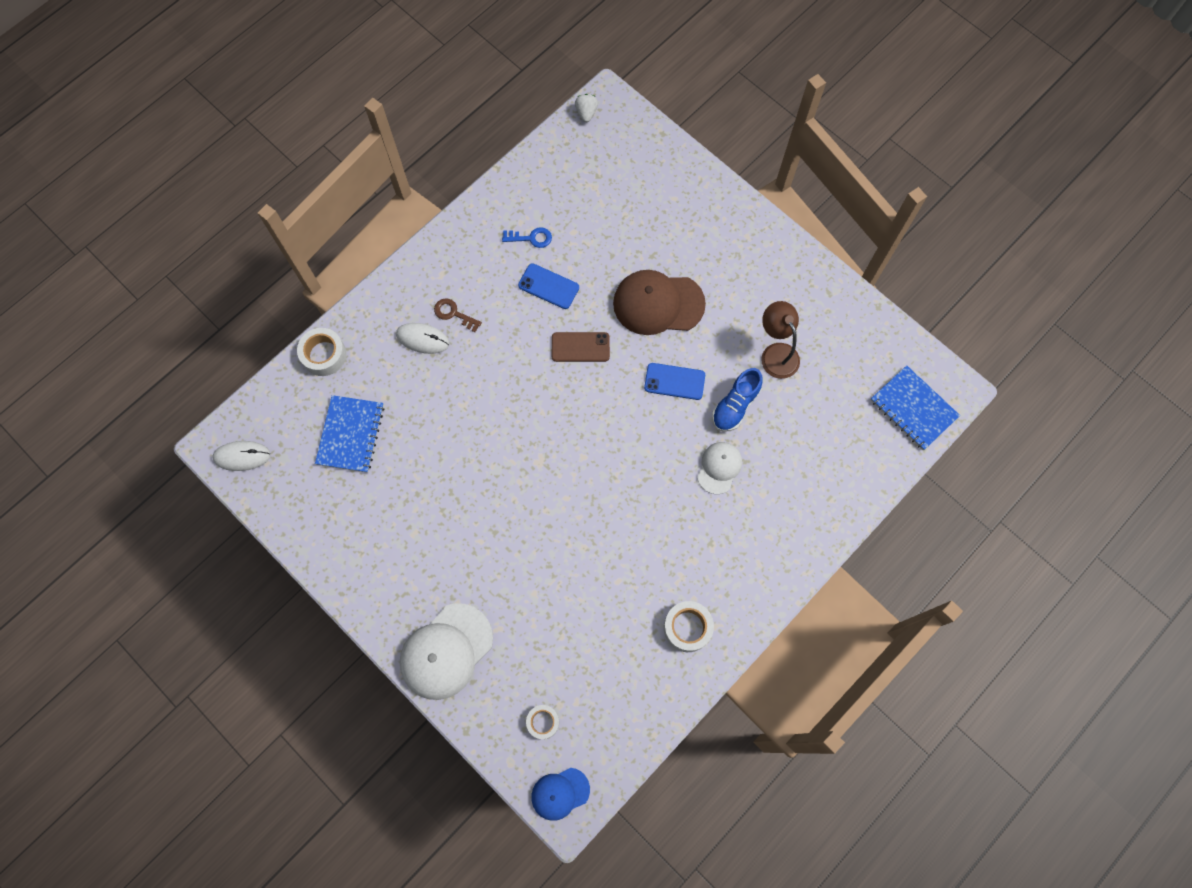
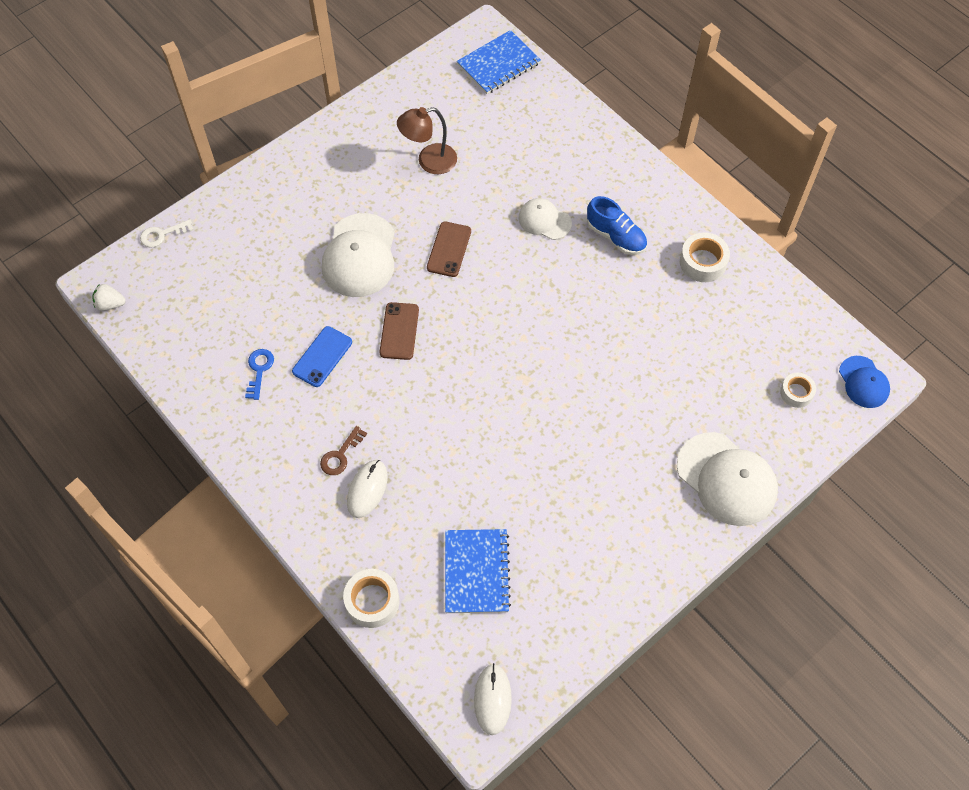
camera: 85 degrees left, 10 degrees down
(350, 434) = (476, 572): blue notebook -> blue notebook turned 75 degrees clockwise
(658, 303) = (359, 256): brown cap -> white cap
(662, 138) = (162, 234): none -> white key
(674, 381) = (449, 249): blue phone -> brown phone
(735, 406) = (481, 201): blue shoe -> blue shoe (616, 236)

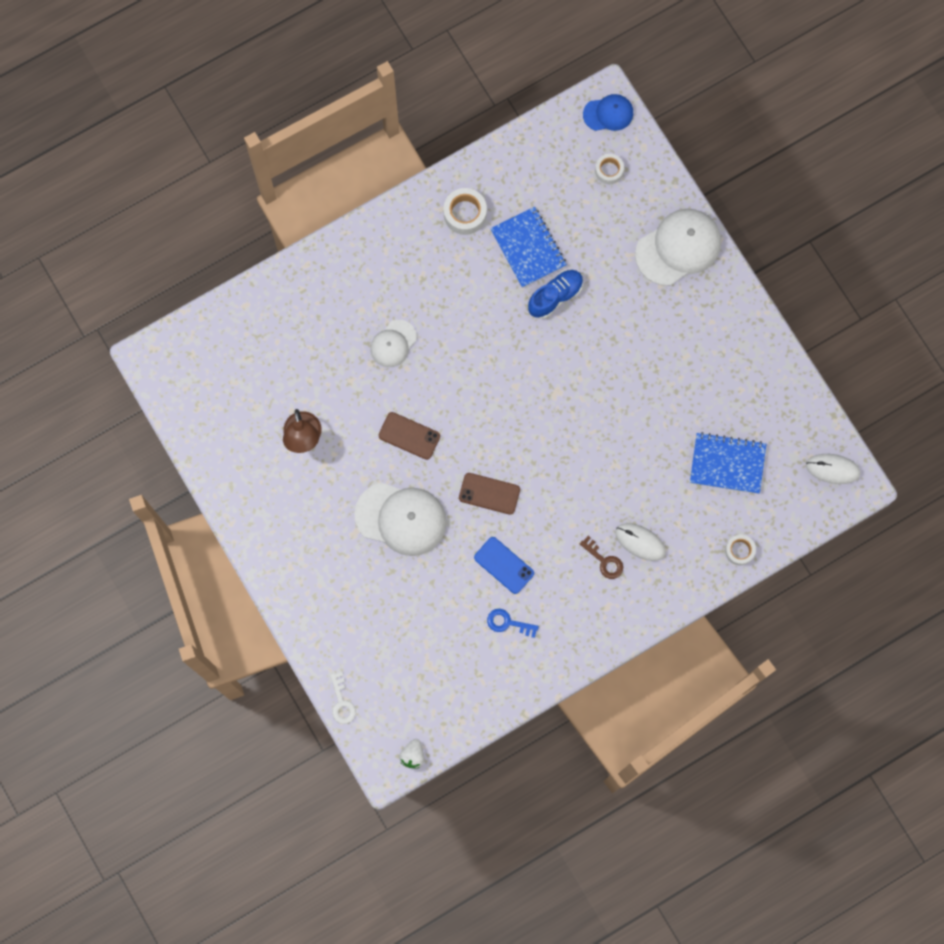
camera: 80 degrees left, 15 degrees up
(372, 601) = (739, 551): white tape -> white tape, size x0.66
(498, 64) = (195, 351): blue notebook -> blue notebook (528, 248)
(616, 236) = (423, 283): blue shoe -> blue shoe (555, 296)

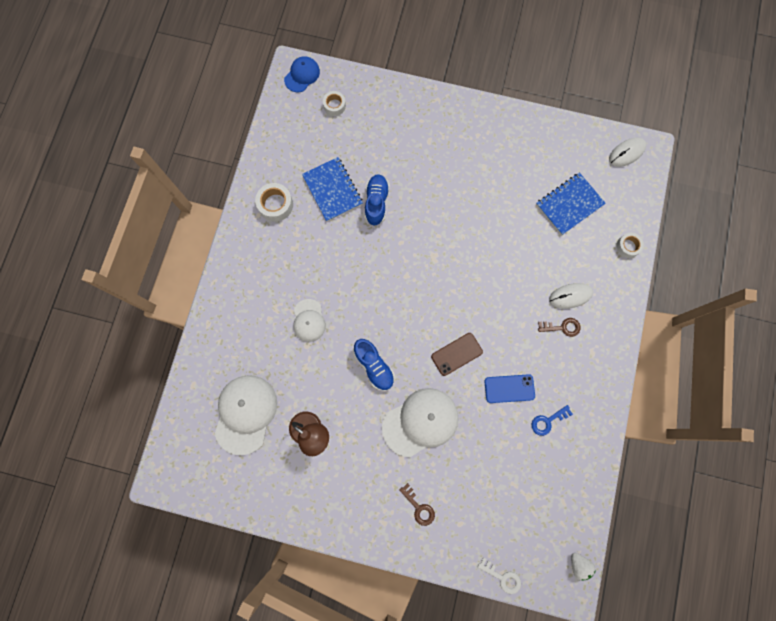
camera: 45 degrees left, 0 degrees up
(330, 583) = (419, 507): none -> brown key
(409, 436) = (374, 366): brown phone -> blue shoe
(528, 248) = (332, 190): blue notebook -> blue notebook turned 45 degrees clockwise
(678, 248) = (417, 112): white cap -> white cap (245, 414)

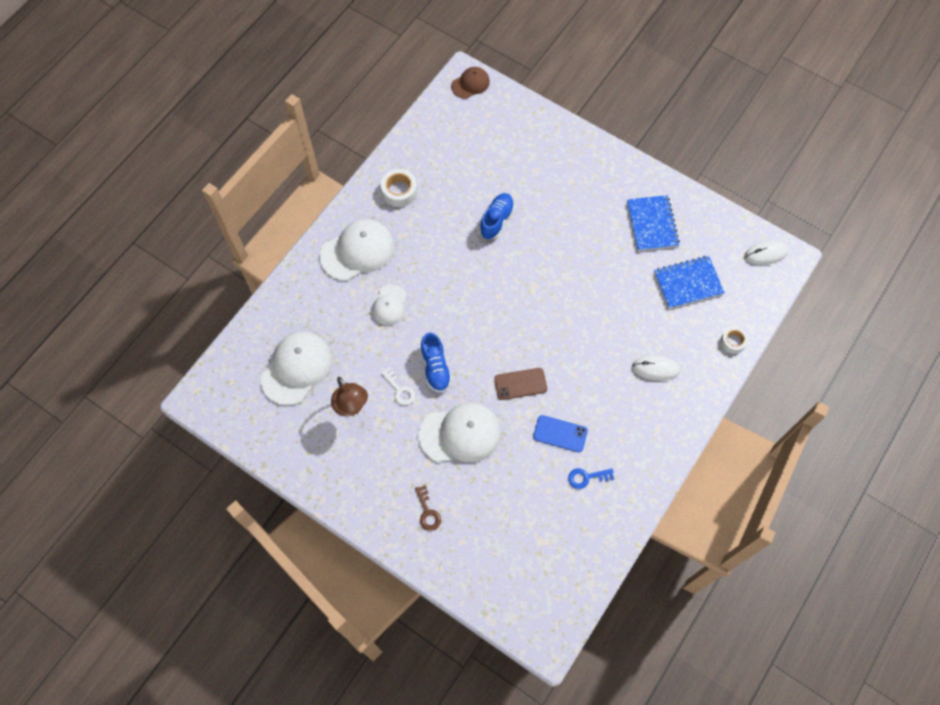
camera: 20 degrees right, 10 degrees down
(258, 277) = (357, 251): none -> white cap
(302, 75) = (470, 84): blue cap -> brown cap
(332, 190) = (459, 195): blue notebook -> blue notebook (652, 224)
(334, 105) = (491, 120): white tape -> none
(502, 577) = (484, 606): white key -> white key (399, 389)
(562, 327) = (636, 395): brown key -> none
(579, 565) = (565, 623): white strawberry -> none

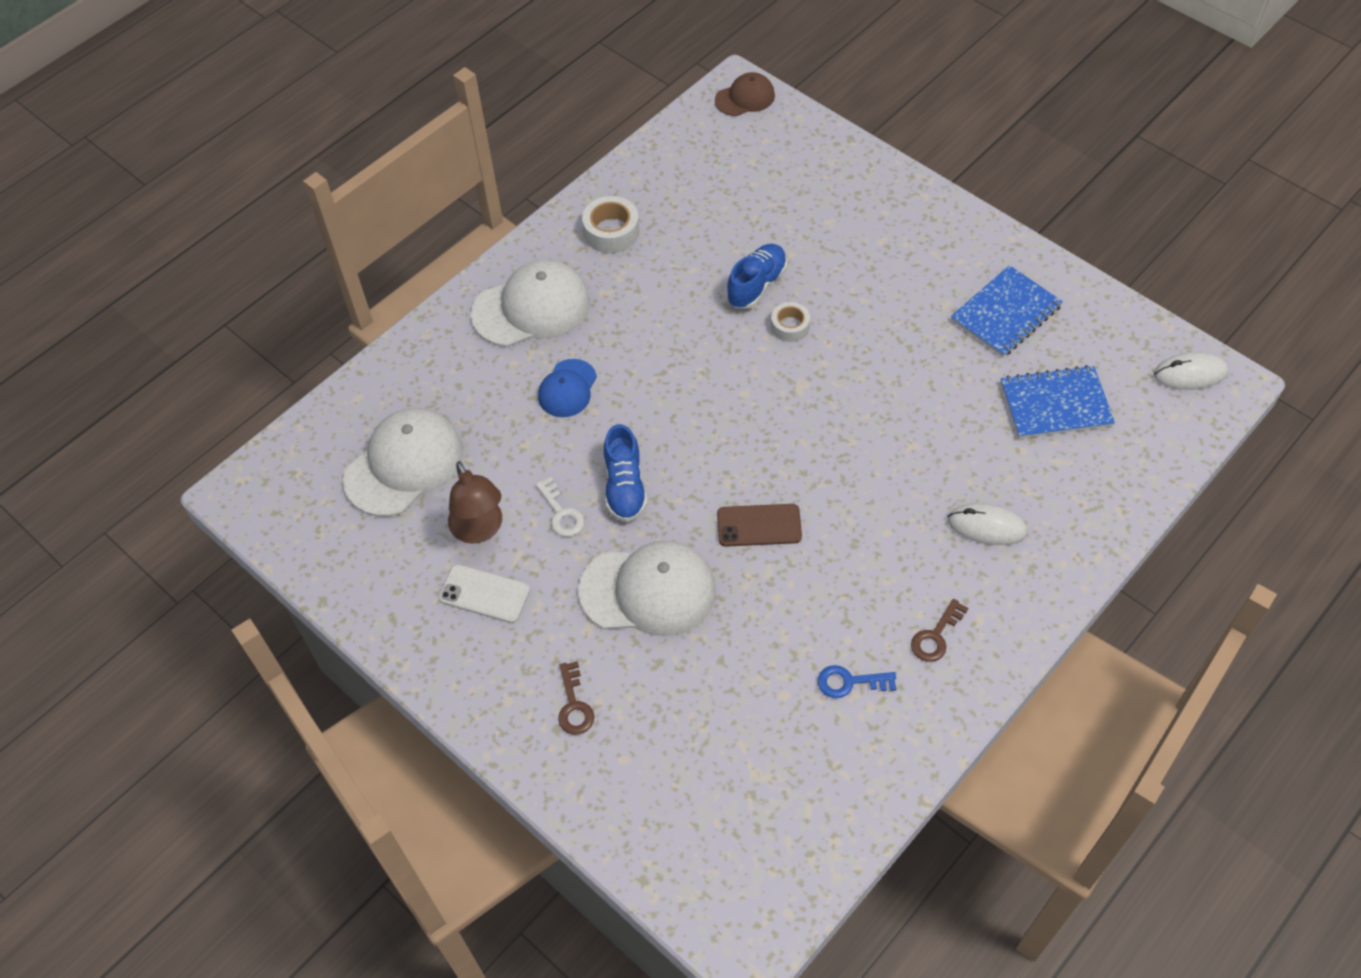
camera: 10 degrees right, 10 degrees down
(362, 448) = (484, 594): none -> white phone
(389, 305) = (567, 388): white cap -> blue cap
(560, 433) = (814, 608): blue phone -> none
(633, 442) = (936, 636): none -> brown key
(652, 224) = (1005, 313): blue notebook -> blue notebook turned 45 degrees clockwise
(733, 342) = (1122, 499): white tape -> white tape (790, 326)

